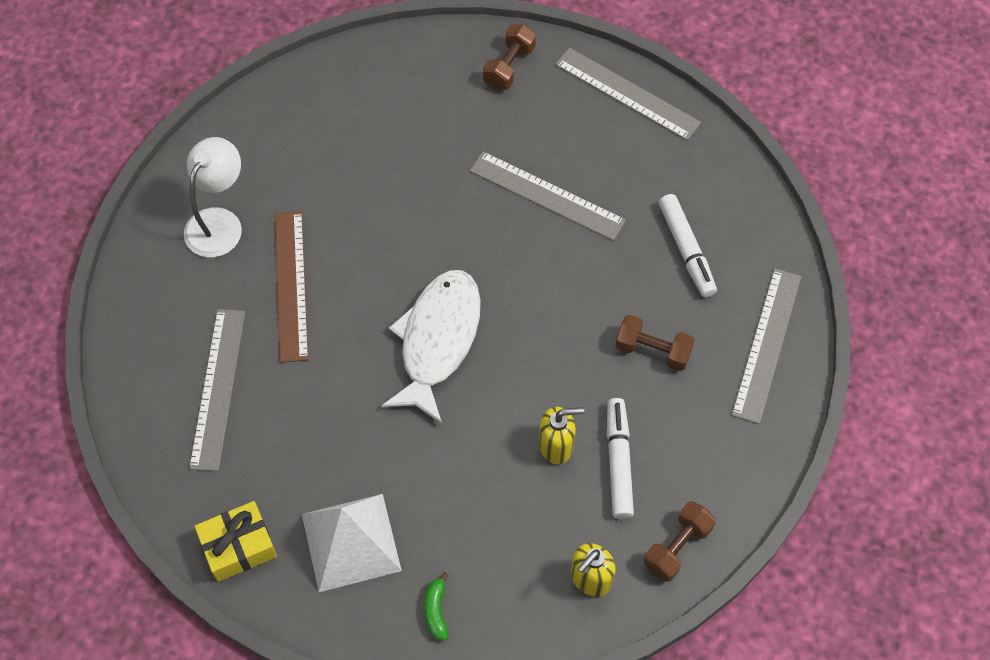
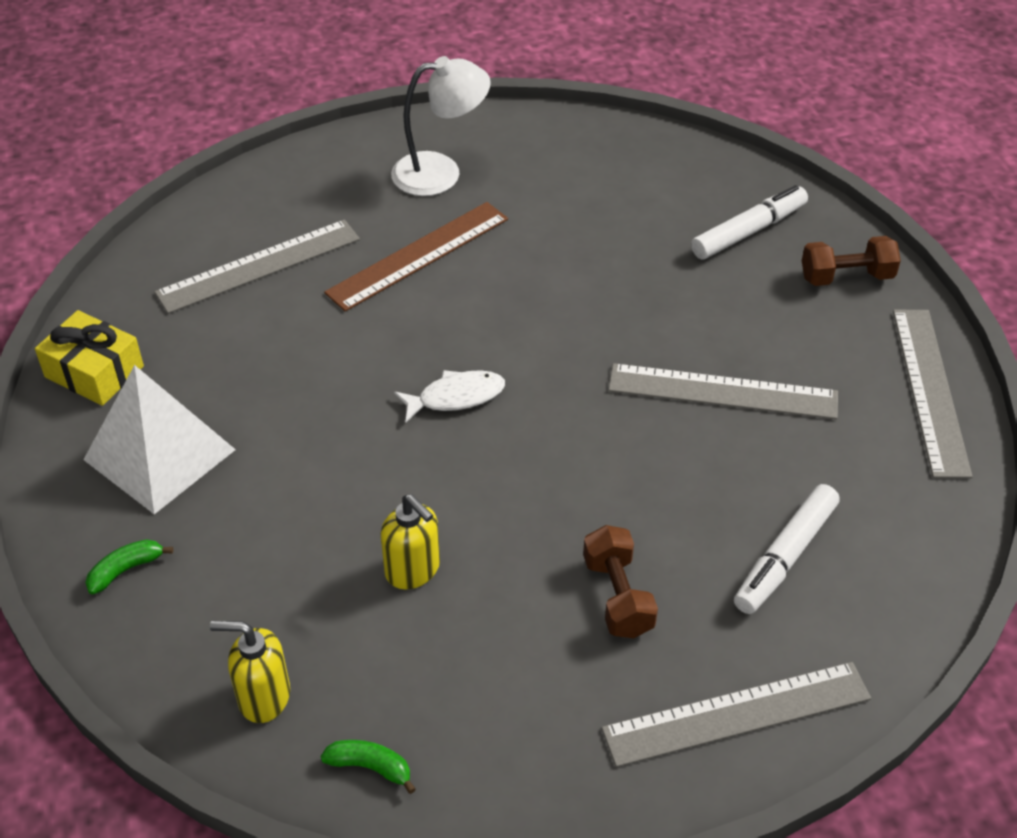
camera: 55 degrees right, 15 degrees down
(438, 340) = (456, 397): white fish -> white fish, size x0.50
(547, 195) = (723, 391): grey ruler -> grey ruler turned 75 degrees counterclockwise
(618, 462) = (440, 642): white marker -> white marker (748, 231)
(677, 547) = (370, 767): brown dumbbell -> green banana

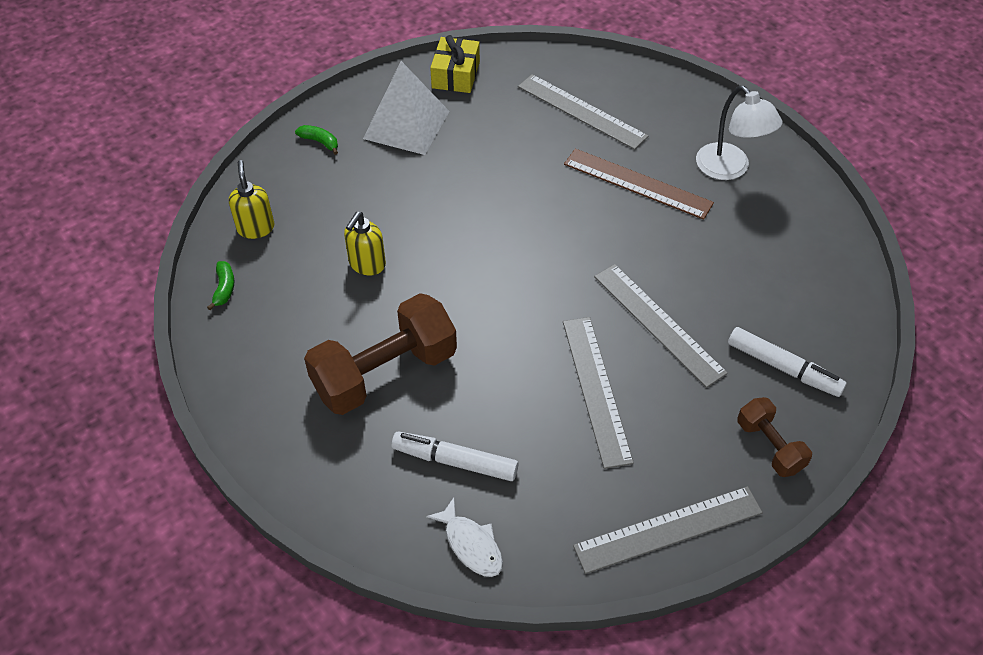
camera: 70 degrees right, 5 degrees up
(456, 397) = (516, 242): white fish -> white fish (471, 544)
(618, 596) = (385, 373): brown dumbbell -> brown dumbbell, size x1.89
(736, 713) = (314, 460): grey ruler -> grey ruler (658, 323)

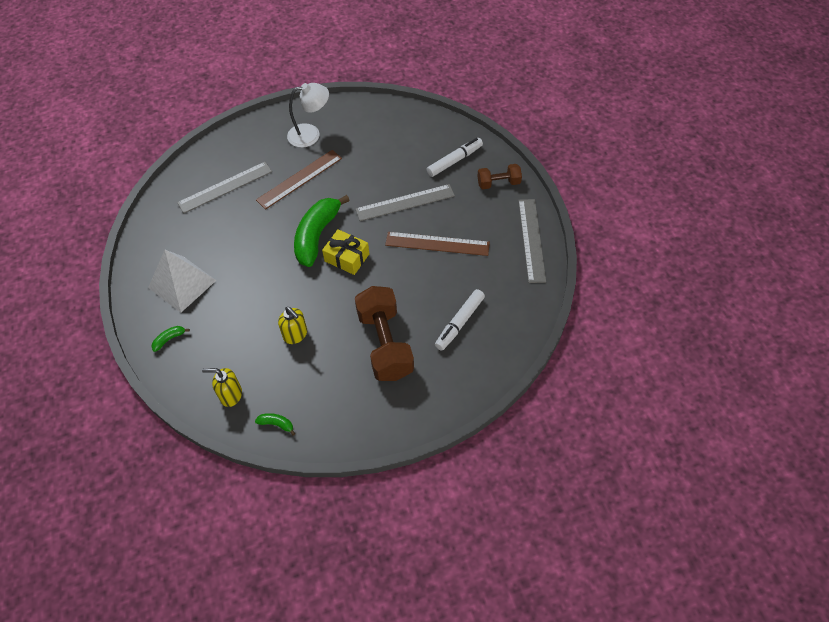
camera: 70 degrees left, 5 degrees up
(455, 75) = (151, 244): yellow gift -> yellow gift (347, 257)
(471, 544) = (514, 328): white fish -> none
(544, 235) = (317, 235): none -> green banana
(596, 389) = (437, 244): grey ruler -> brown ruler

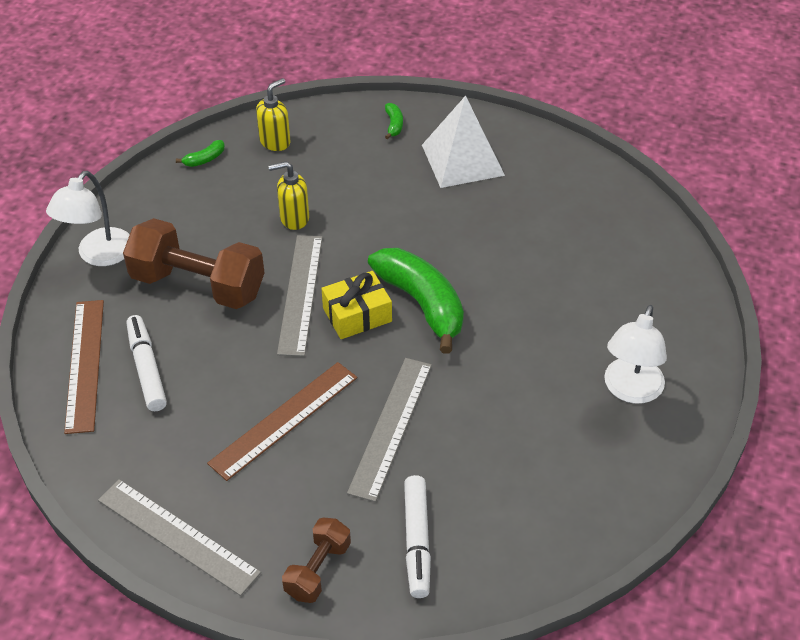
camera: 125 degrees right, 10 degrees down
(225, 187) = (594, 254): grey ruler -> grey ruler (301, 294)
(299, 179) = (543, 334): brown ruler -> brown ruler (84, 364)
(404, 415) = (99, 255): none -> white lamp

